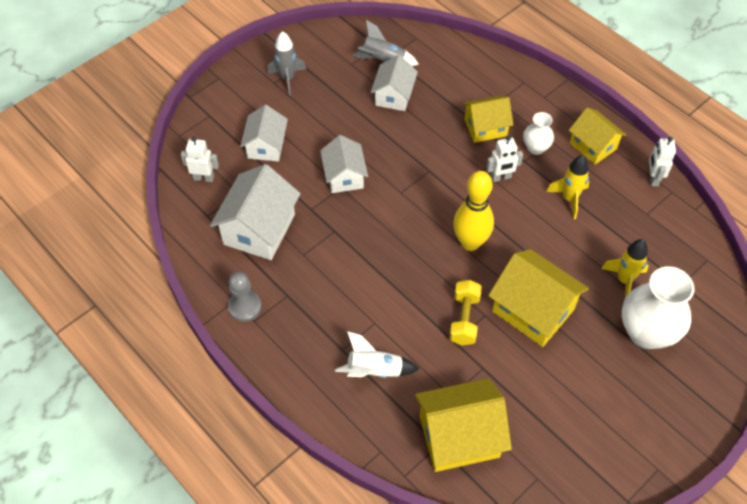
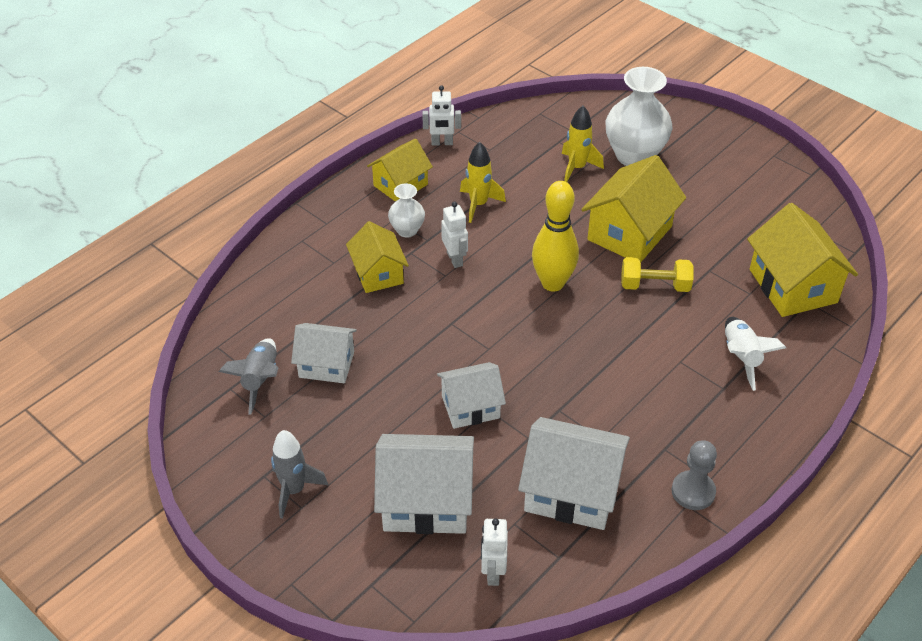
camera: 95 degrees left, 10 degrees down
(266, 146) = (426, 501): white house -> white house, size x1.56

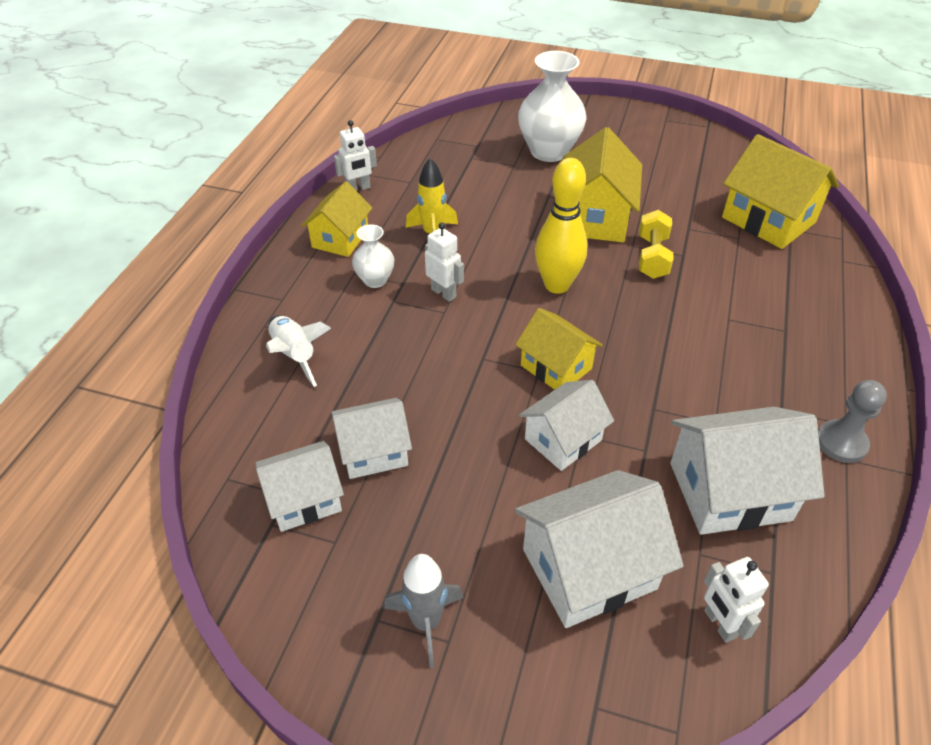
camera: 25 degrees left, 0 degrees up
(260, 380) = (304, 499): grey rocket -> white house
(378, 273) = (371, 333): yellow house -> yellow house (556, 367)
(577, 168) = (504, 175): yellow rocket -> none
(655, 285) = (652, 257): yellow dumbbell -> yellow dumbbell turned 60 degrees counterclockwise
(741, 357) = (777, 296): white rocket -> white rocket (295, 355)

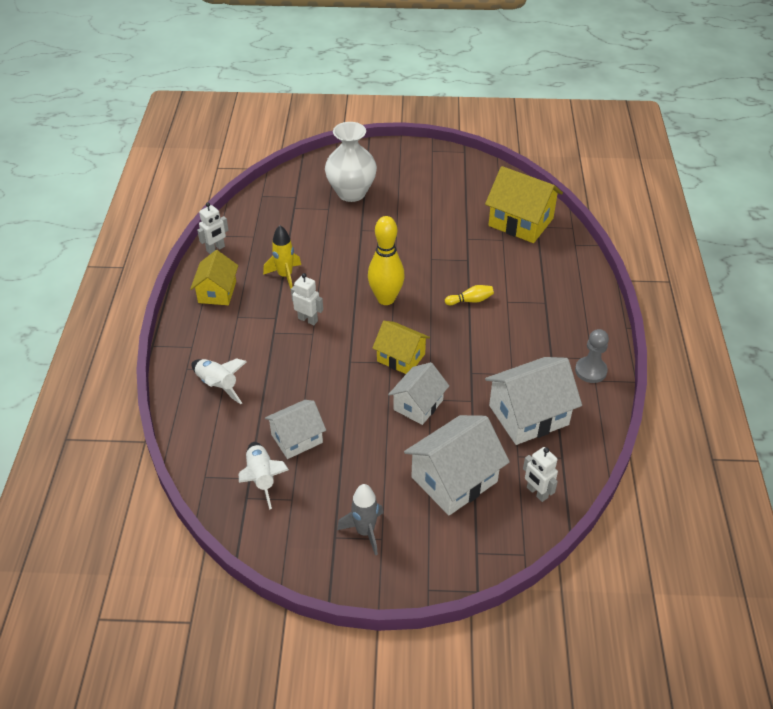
camera: 15 degrees left, 0 degrees up
(304, 499) = (262, 478): white house -> white rocket
(375, 280) = (255, 319): white vase -> none
(594, 218) = (399, 242): yellow house -> none
(652, 257) = (447, 265): yellow dumbbell -> none
(675, 308) = (470, 300): none -> yellow bowling pin

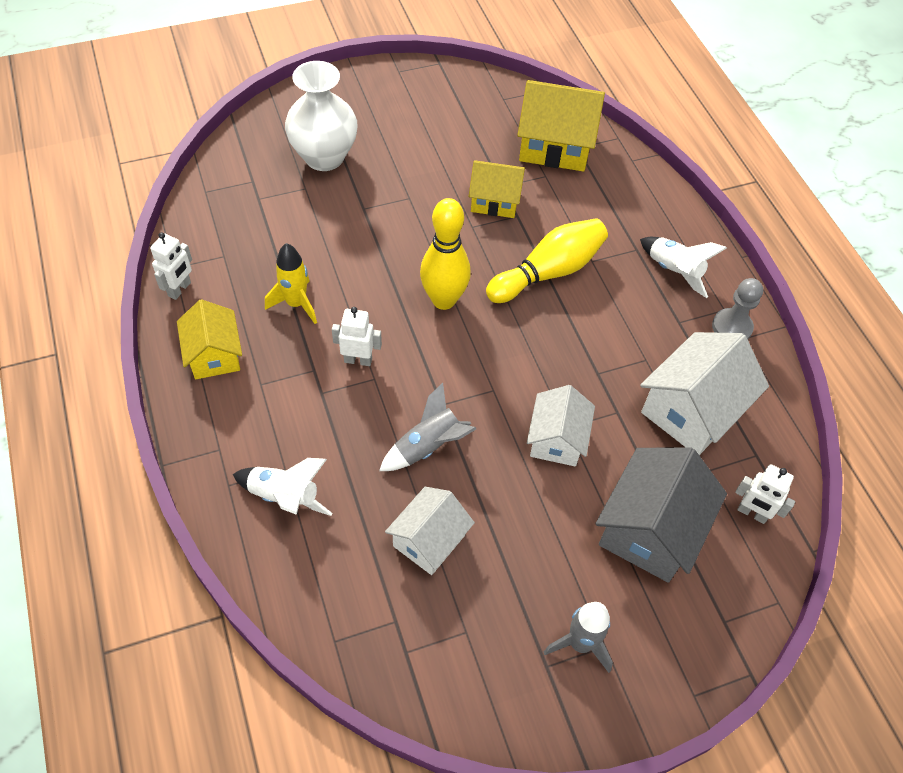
camera: 25 degrees left, 10 degrees up
(262, 478) = (412, 615): white rocket -> white rocket (674, 271)
(326, 383) = (428, 446): none -> grey rocket
(401, 357) = (503, 379): yellow house -> yellow house (495, 201)
(454, 479) = (650, 530): white house -> grey house
(470, 300) = (548, 272): yellow bowling pin -> yellow bowling pin, size x2.11

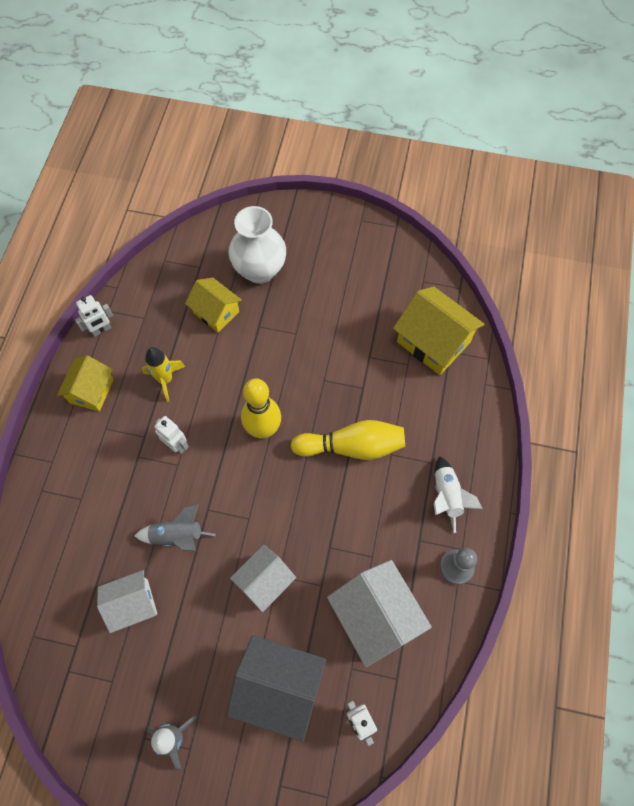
camera: 35 degrees right, 10 degrees up
(285, 497) = (68, 519): white rocket -> none
(495, 201) = (355, 367): yellow house -> yellow house (216, 312)
(650, 530) = (279, 687): grey house -> grey house turned 45 degrees clockwise
(692, 410) = (375, 616): white house -> white house turned 75 degrees clockwise

